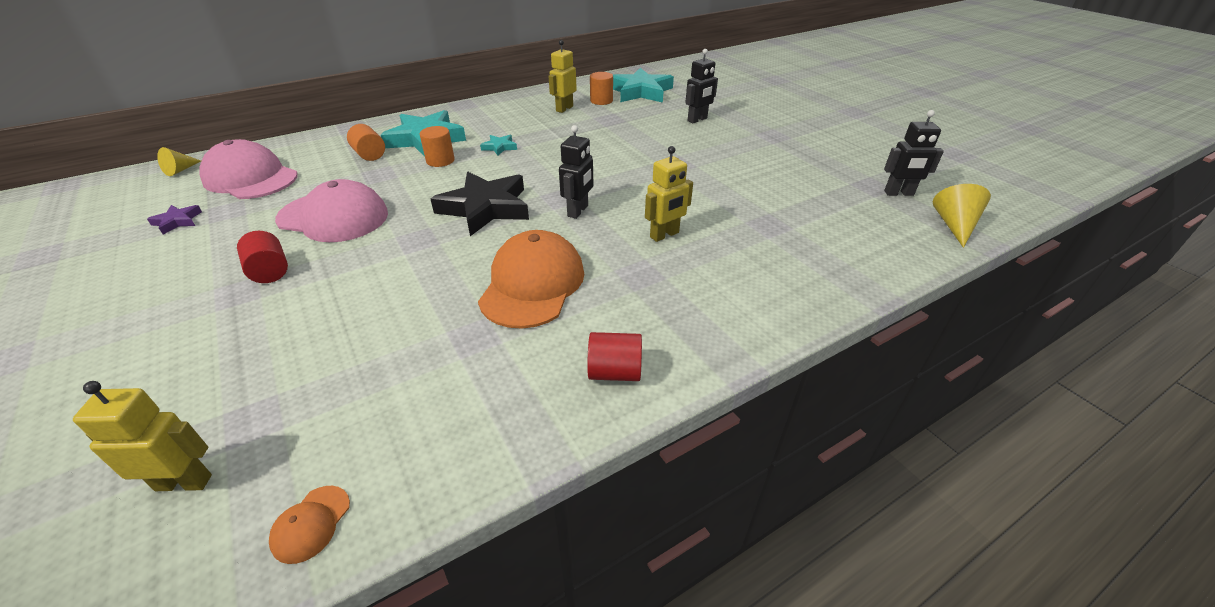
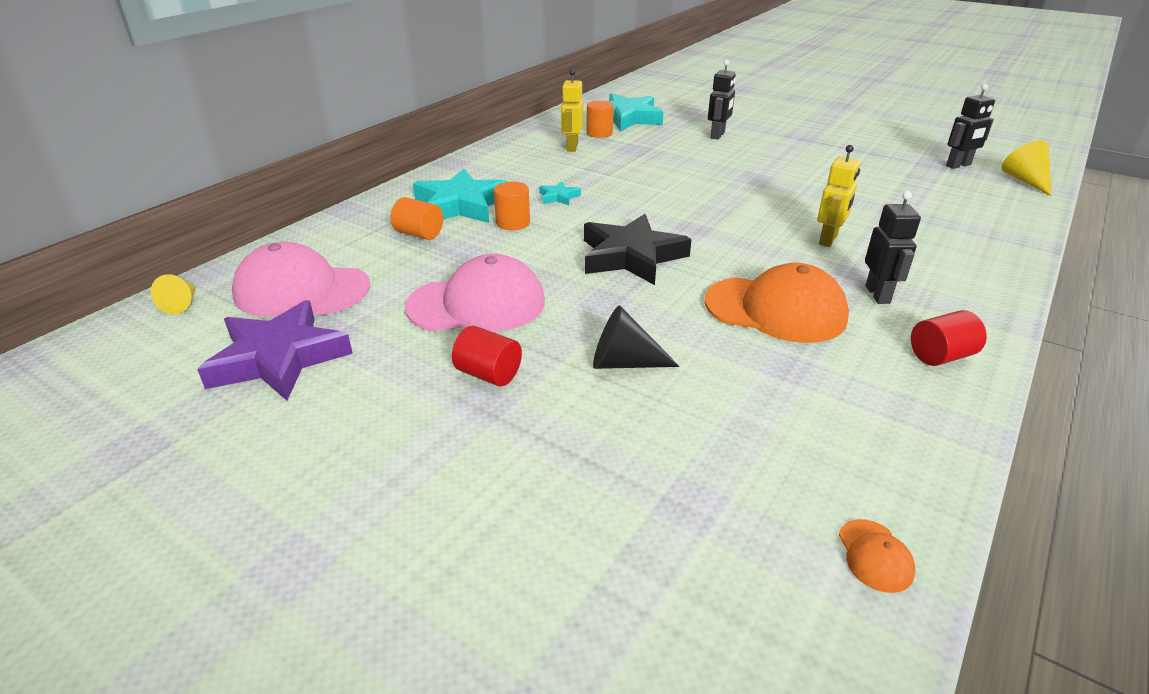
camera: 25 degrees left, 5 degrees down
(177, 221) = (279, 358): purple star -> purple star, size x2.24
(184, 482) = (709, 577): yellow robot -> none
(363, 292) = (624, 363): none -> black cone
(532, 284) = (775, 309): orange cap -> orange cap turned 120 degrees clockwise
(578, 211) = (725, 238): black robot -> black robot (878, 294)

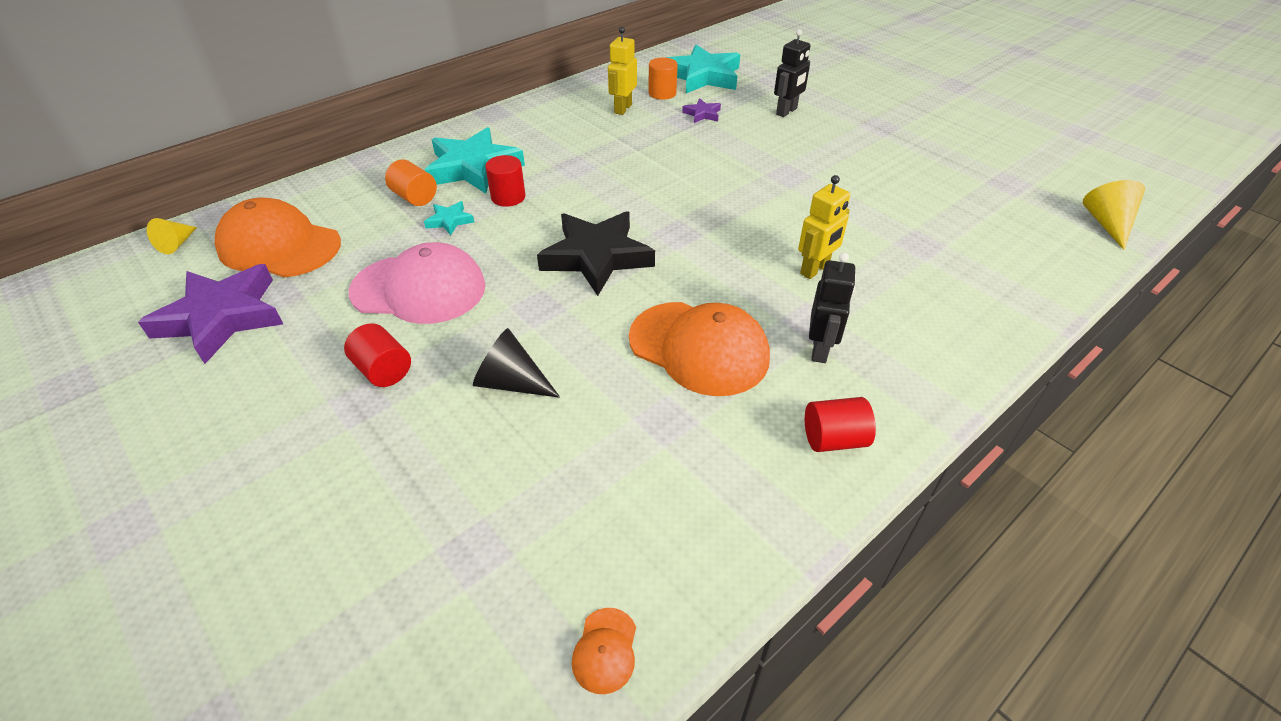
camera: 15 degrees right, 10 degrees up
(301, 290) = (279, 246): pink cap -> orange cap
(513, 223) = (508, 197): orange cylinder -> red cylinder
(559, 197) = (571, 171): turquoise star -> turquoise star (449, 221)
(646, 144) = (702, 114): none -> purple star
(958, 165) = (1039, 190): black robot -> none

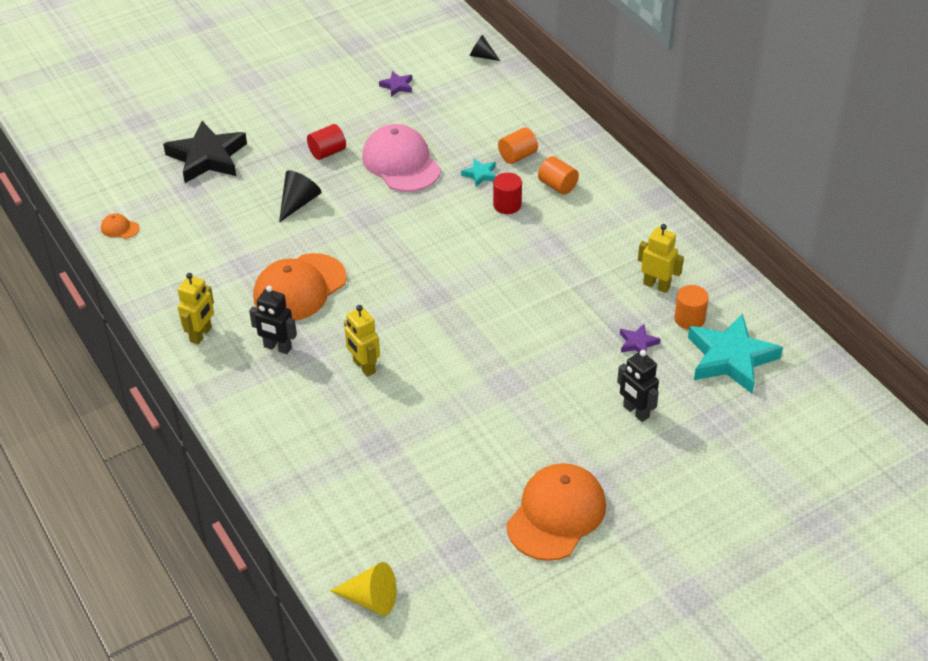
camera: 100 degrees right, 0 degrees up
(177, 244) = (482, 56): yellow cone -> black cone
(222, 317) = (397, 86): purple star -> purple star, size x0.45
(279, 246) = (468, 98): orange cap -> orange cap (556, 514)
(419, 289) = (401, 163): pink cap -> pink cap turned 135 degrees clockwise
(473, 167) = (557, 186): turquoise star -> orange cylinder
(596, 257) = (414, 248): black star -> black star (207, 157)
(834, 439) = (201, 334): red cylinder -> yellow robot

